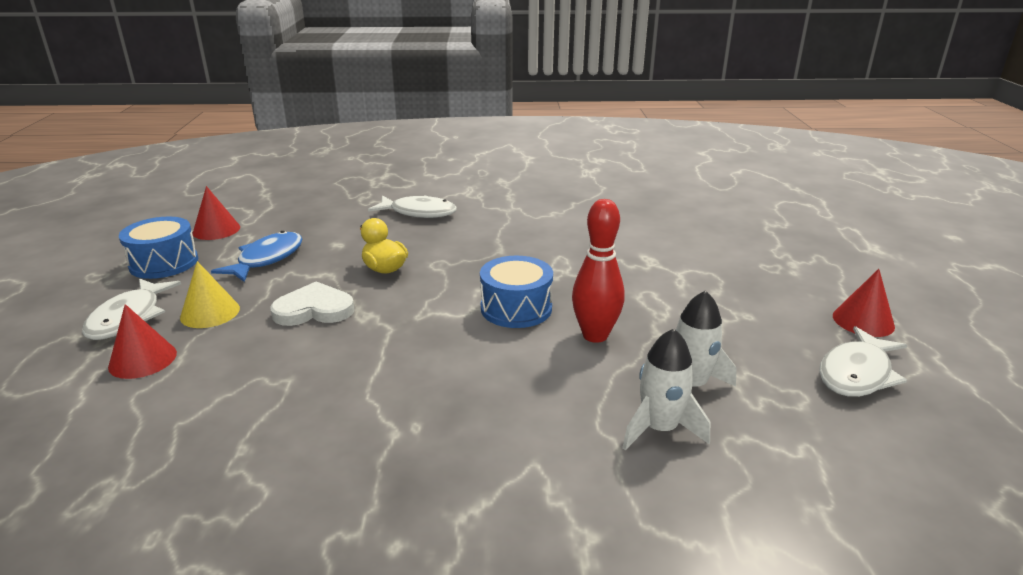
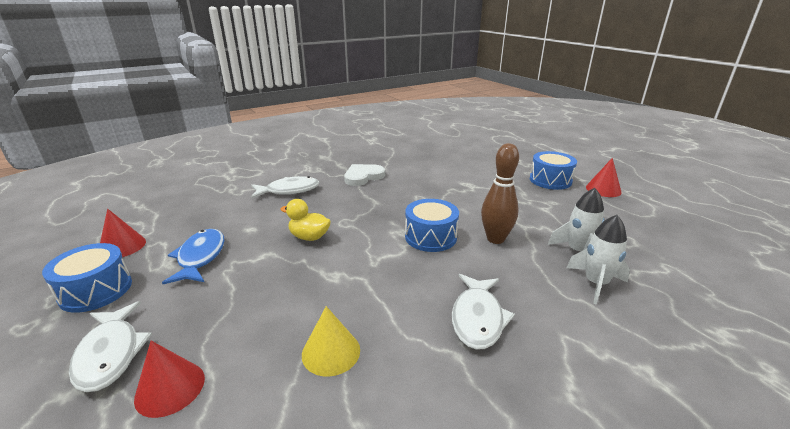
camera: 30 degrees left, 0 degrees up
(210, 313) = (195, 319): yellow cone -> yellow cone (331, 352)
(314, 309) = (288, 285): white heart -> white heart (363, 176)
(595, 335) = (495, 239): red bowling pin -> brown bowling pin
(787, 285) = (550, 180): none -> blue drum
(857, 373) = (634, 217): white fish -> white fish (477, 318)

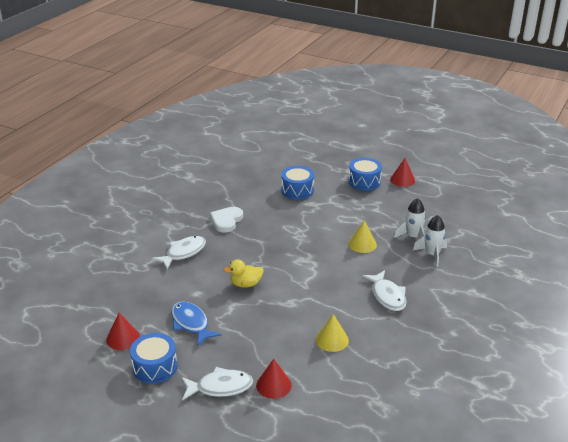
camera: 30 degrees left, 5 degrees up
(110, 354) = (220, 387): white fish -> white fish turned 45 degrees counterclockwise
(430, 237) = (323, 256): blue drum -> blue drum (297, 190)
(495, 239) = (362, 244): brown bowling pin -> yellow cone

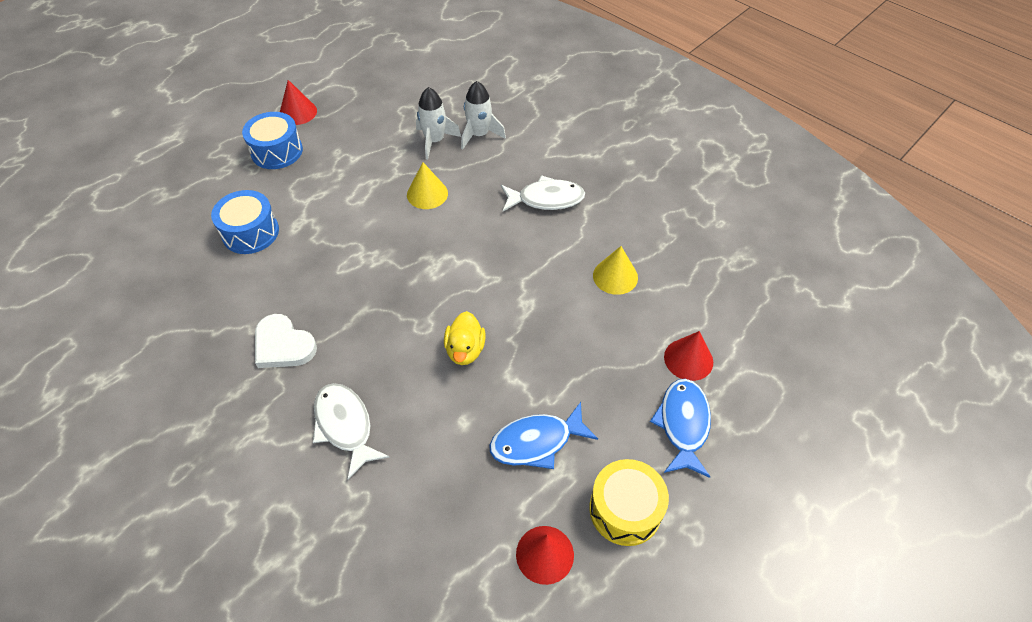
camera: 75 degrees left, 20 degrees up
(155, 367) = (625, 509): blue drum -> yellow drum
(220, 387) = (683, 424): white fish -> blue fish

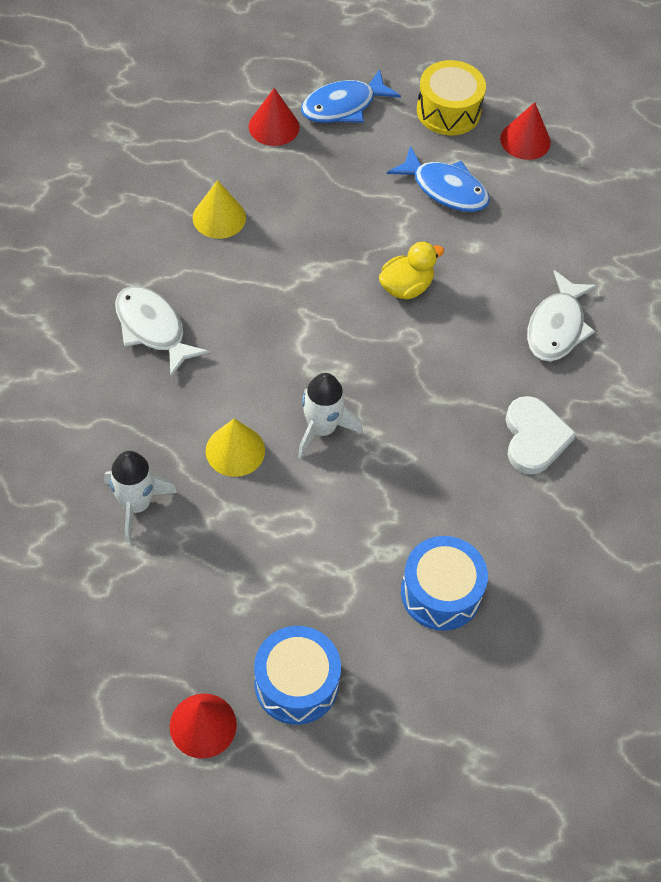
camera: 130 degrees left, 5 degrees up
(479, 135) = (88, 461): white rocket -> white rocket (322, 429)

